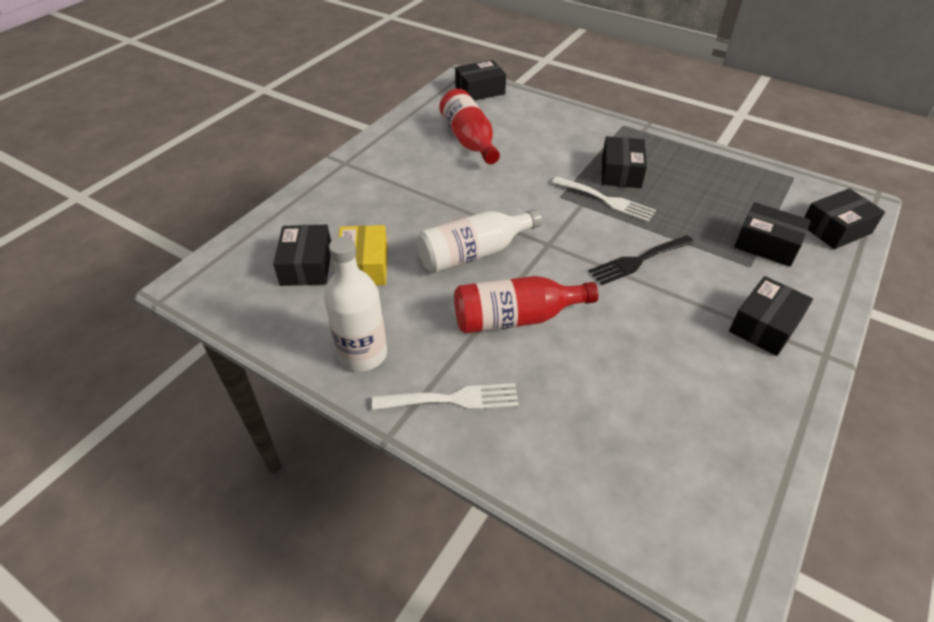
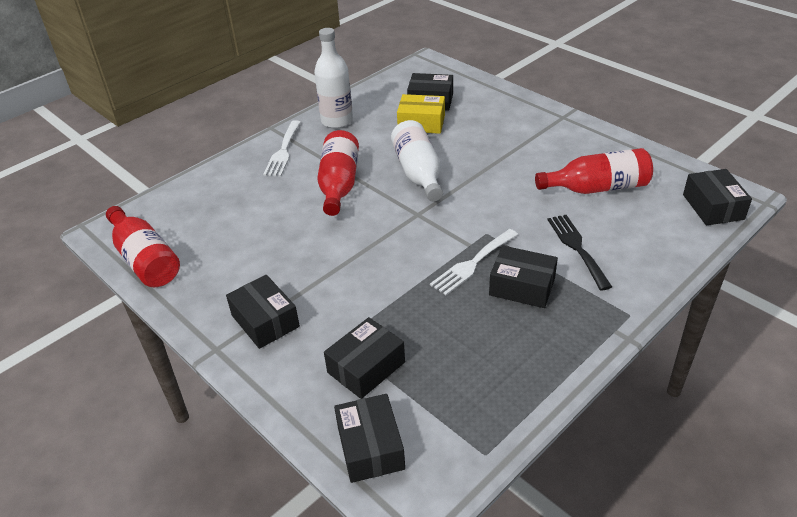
camera: 105 degrees right, 5 degrees down
(638, 261) = (376, 263): black fork -> black fork (577, 247)
(750, 488) = (145, 260): none -> red bottle

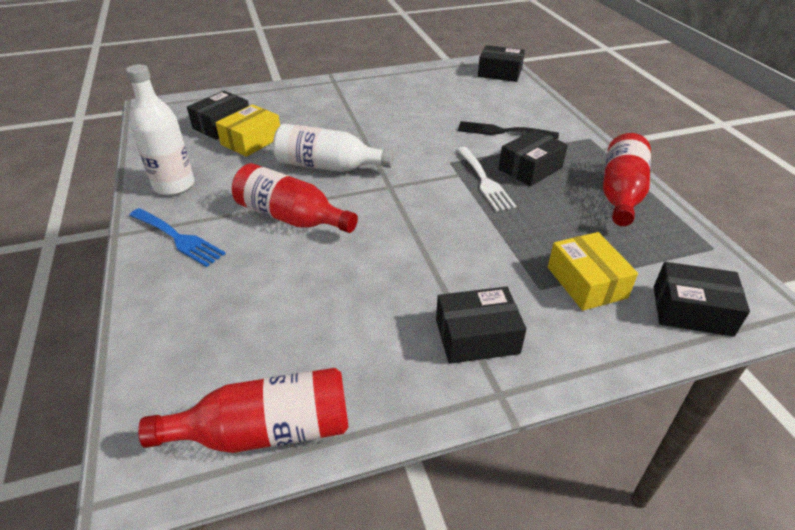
camera: 65 degrees left, 0 degrees up
(283, 151) = (178, 238): white fork -> blue fork
(366, 367) = (586, 282): black box -> yellow box
(597, 188) = (439, 100): red bottle -> red bottle (620, 193)

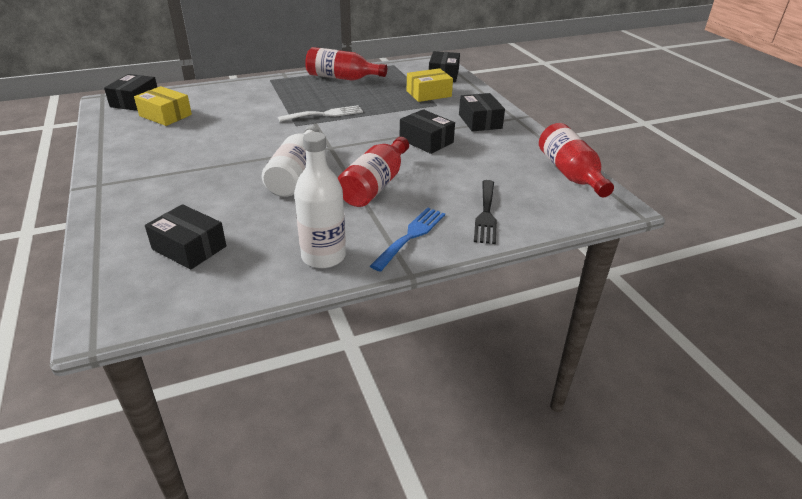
camera: 95 degrees left, 5 degrees down
(251, 141) = (235, 222): yellow box -> yellow box (165, 115)
(502, 131) = (251, 105): black fork -> black fork (486, 214)
(530, 168) = (309, 99): black box -> black box (426, 141)

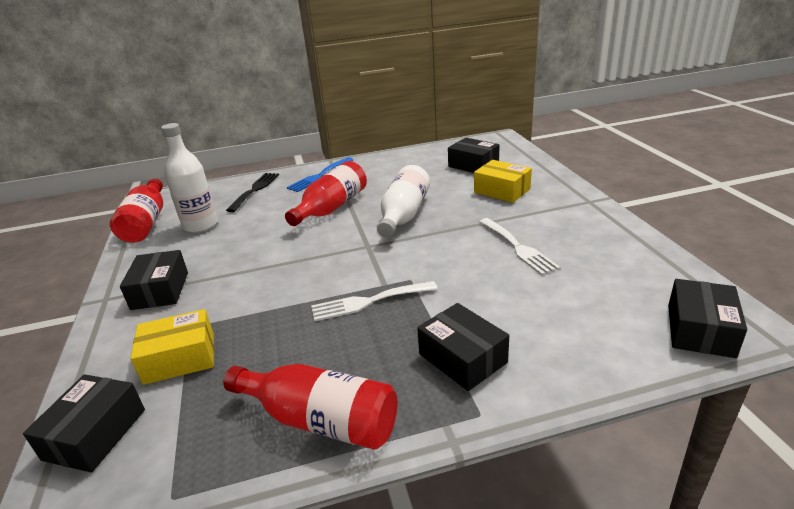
camera: 170 degrees left, 5 degrees down
(165, 115) = (611, 295): yellow box -> yellow box (502, 191)
(204, 143) = (518, 247): none -> white fork
(323, 256) = (382, 164): white bottle -> white bottle (200, 225)
(426, 141) = (254, 257): black box -> black box (462, 358)

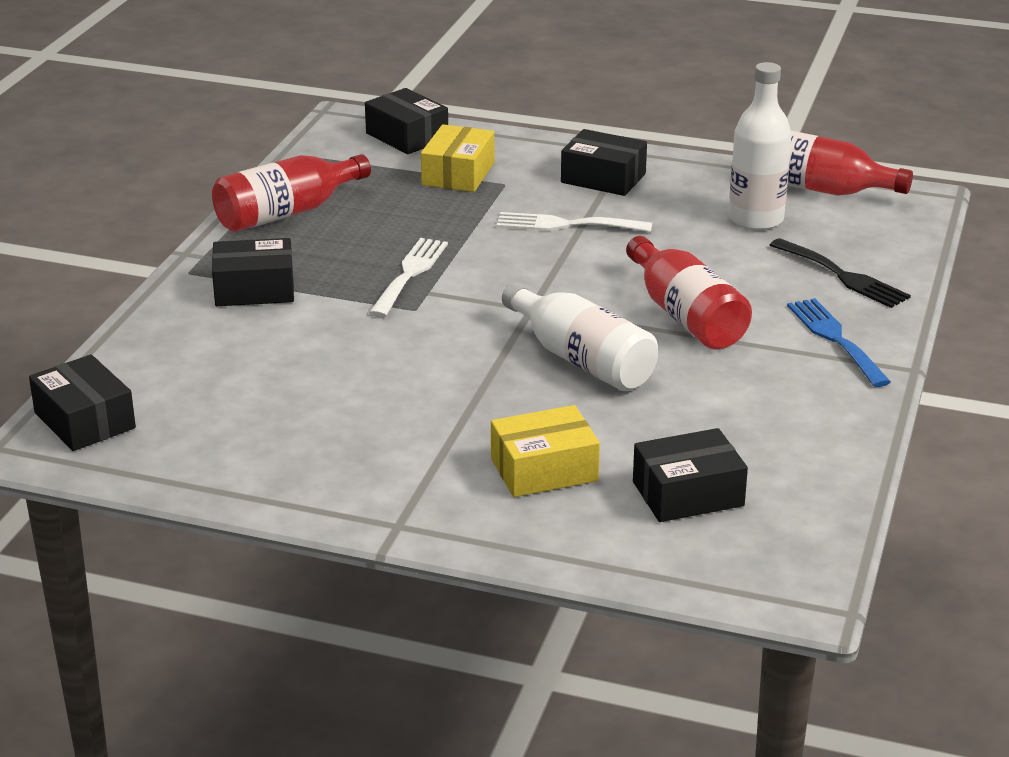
camera: 120 degrees right, 0 degrees up
(518, 247) = (371, 401): white fork -> white fork (566, 225)

